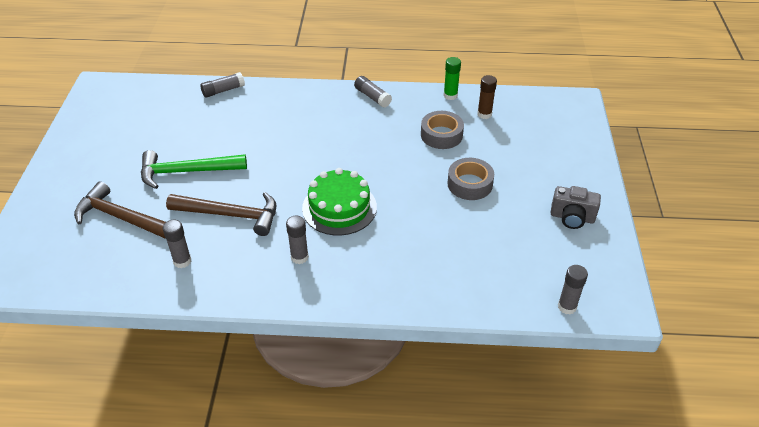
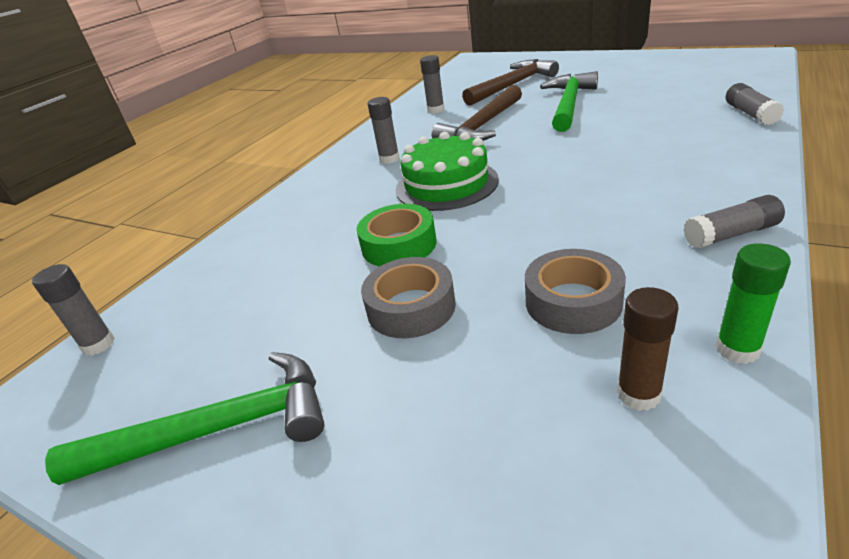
camera: 120 degrees right, 10 degrees down
(419, 207) = (399, 245): none -> green tape
(572, 217) = (218, 430): grey camera -> green hammer

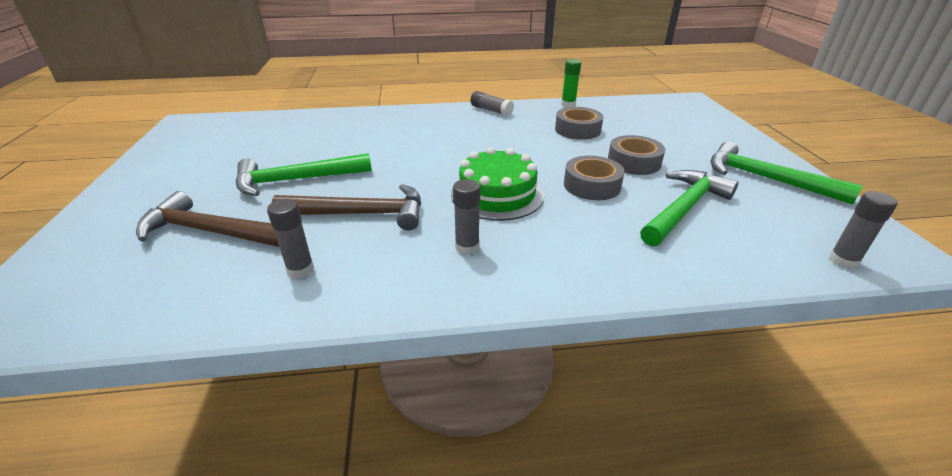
camera: 130 degrees left, 0 degrees up
(285, 289) = (684, 209): none -> green hammer
(399, 245) = (591, 185): green tape -> grey tape
(638, 394) = (610, 113): brown glue stick -> none
(750, 114) = (330, 116): grey glue stick -> none

